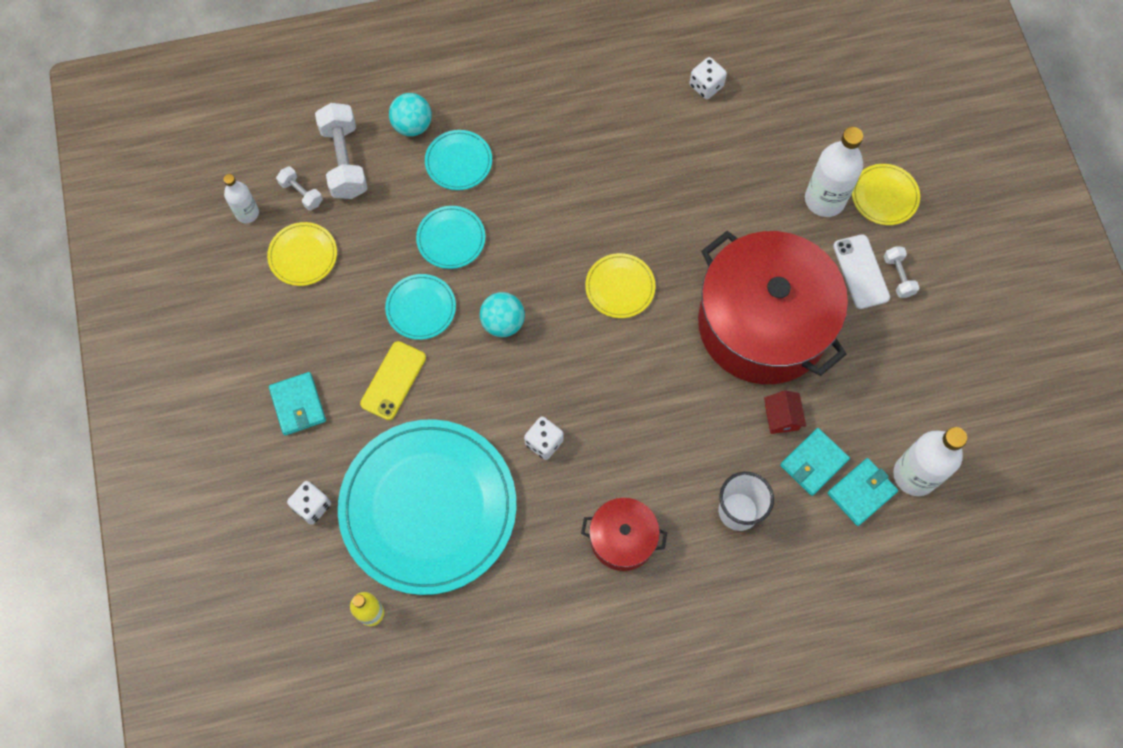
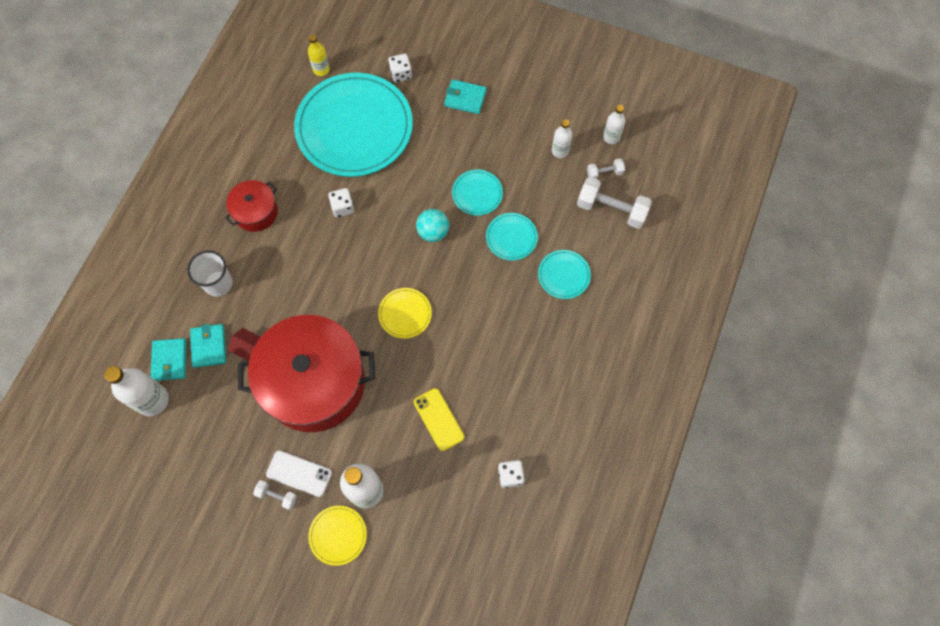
camera: 125 degrees right, 0 degrees up
(303, 255) = (560, 151): yellow plate -> white bottle
(393, 380) = (442, 153): yellow phone -> yellow phone (438, 419)
(412, 125) = (610, 264): turquoise ball -> none

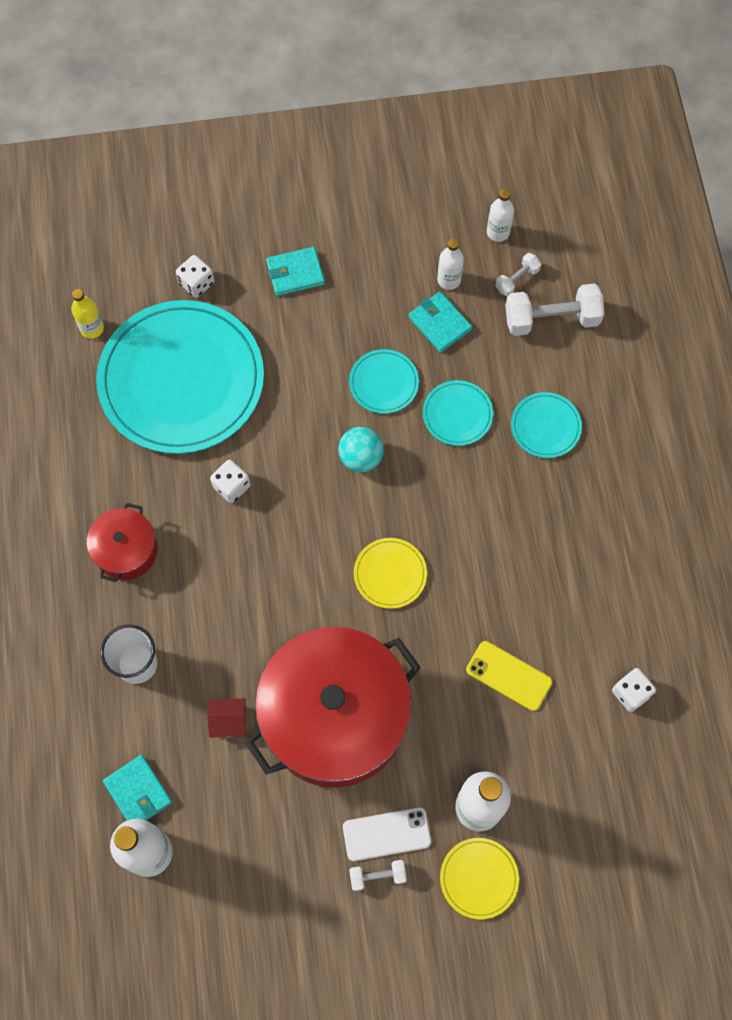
camera: 30 degrees left, 0 degrees up
(209, 346) = (176, 747): turquoise wallet -> turquoise wallet (439, 323)

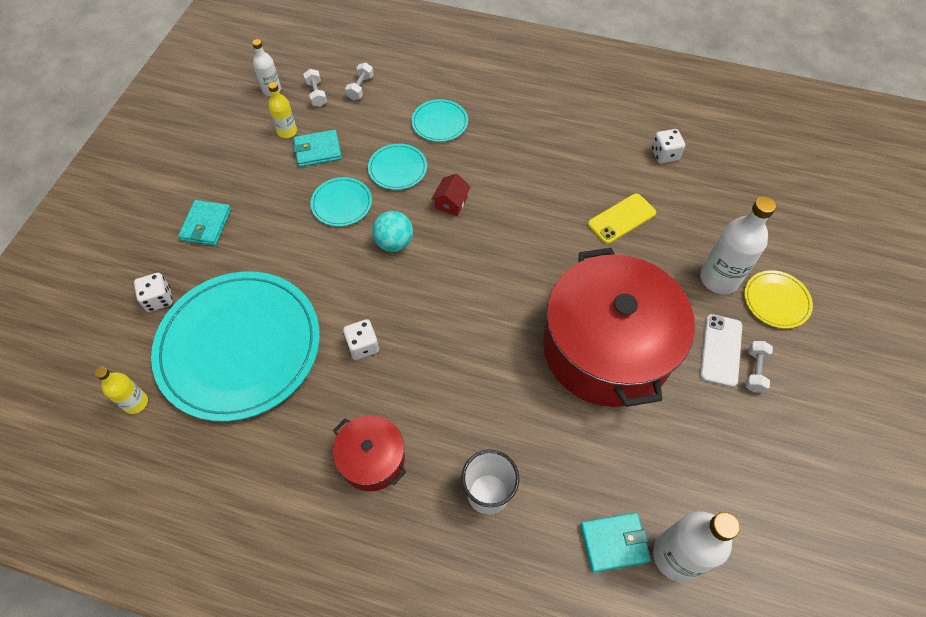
camera: 65 degrees left, 10 degrees down
(229, 721) = (577, 433): red house -> red house (451, 203)
(390, 574) = (503, 262): yellow plate -> none
(449, 280) = (287, 131): white bottle -> yellow bottle
(551, 319) = (360, 88): white dumbbell -> white dumbbell, size x0.52

